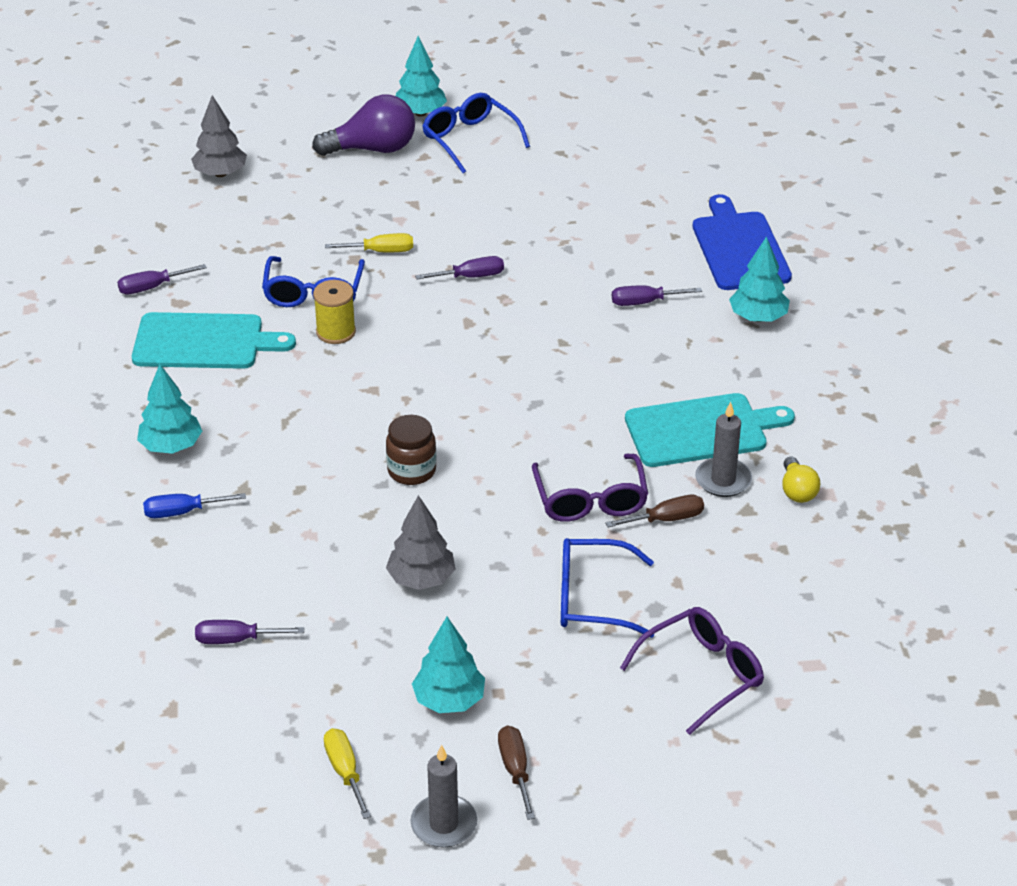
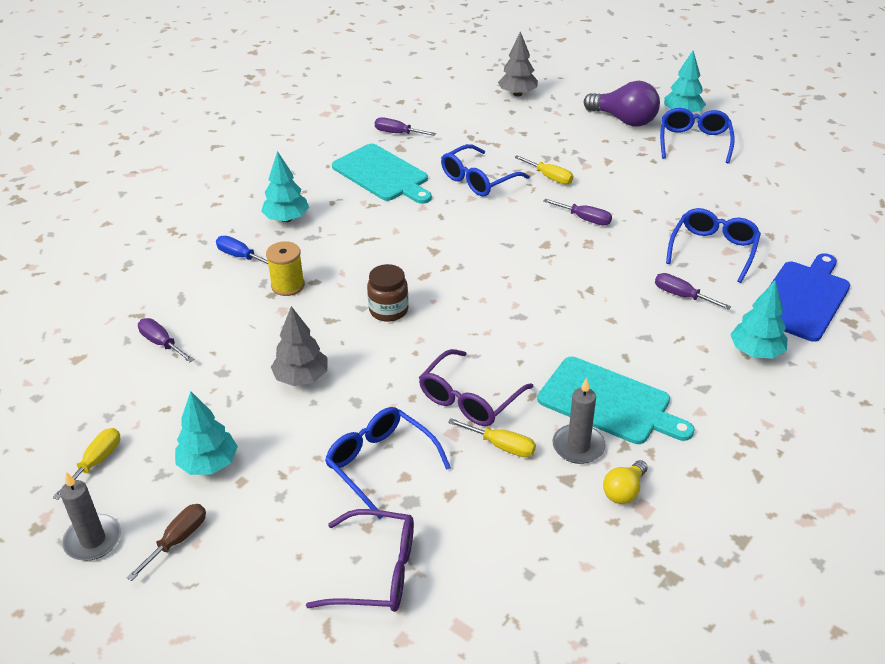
camera: 45 degrees right, 0 degrees up
(336, 332) = (460, 207): yellow spool -> yellow spool (288, 285)
(618, 243) = (713, 250): none -> blue glasses
(666, 519) = (501, 446): brown screwdriver -> yellow screwdriver

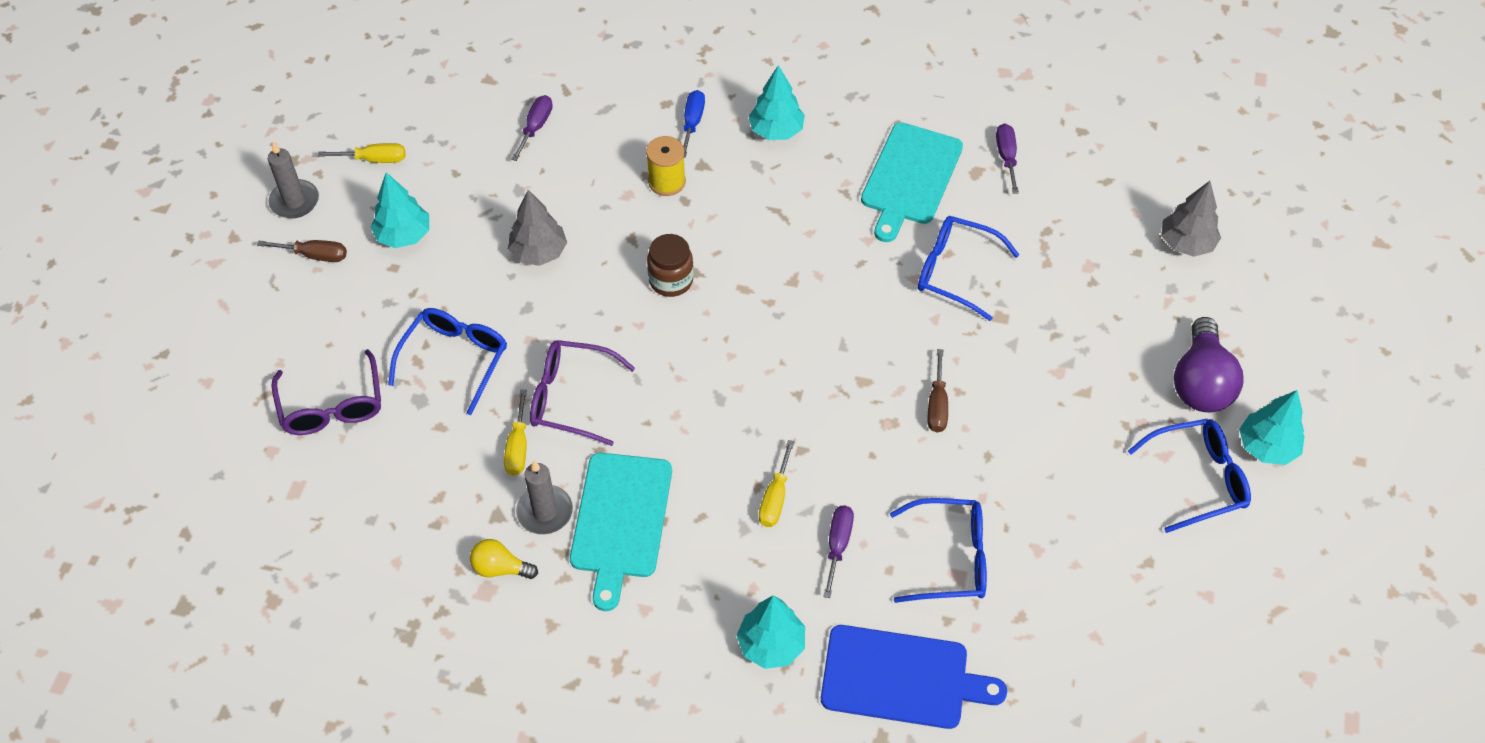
camera: 65 degrees right, 15 degrees up
(549, 177) = (1006, 341): yellow screwdriver -> yellow screwdriver (775, 498)
(585, 219) = (937, 405): purple screwdriver -> brown screwdriver

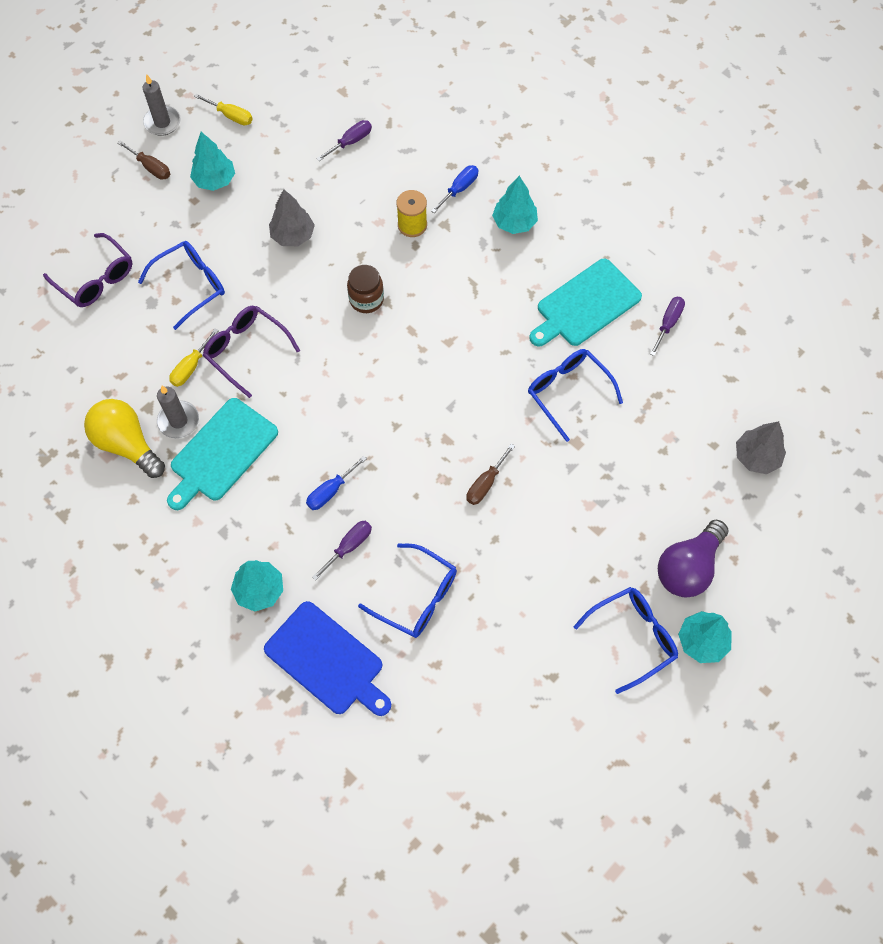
camera: 30 degrees right, 10 degrees up
(332, 406) = (96, 279): purple glasses -> purple glasses turned 60 degrees counterclockwise
(500, 568) = (127, 444): yellow light bulb -> yellow light bulb, size x1.86
(775, 498) = (330, 491): yellow screwdriver -> blue screwdriver
(1198, 479) = (633, 637): blue glasses -> blue glasses turned 45 degrees counterclockwise

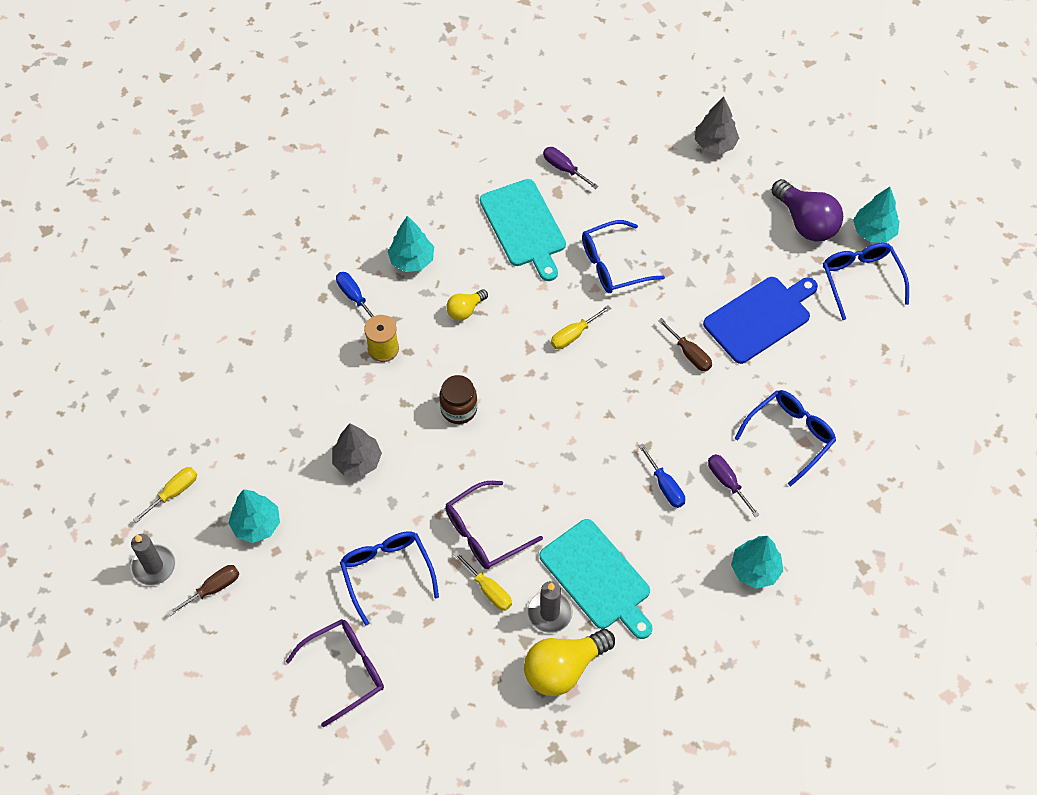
camera: 75 degrees left, 5 degrees down
(327, 661) = (837, 524): blue cutting board -> blue cutting board (760, 318)
(351, 142) = (257, 381): purple screwdriver -> none
(474, 279) = (465, 310): none -> yellow light bulb
(475, 375) = (573, 335): none -> yellow screwdriver

